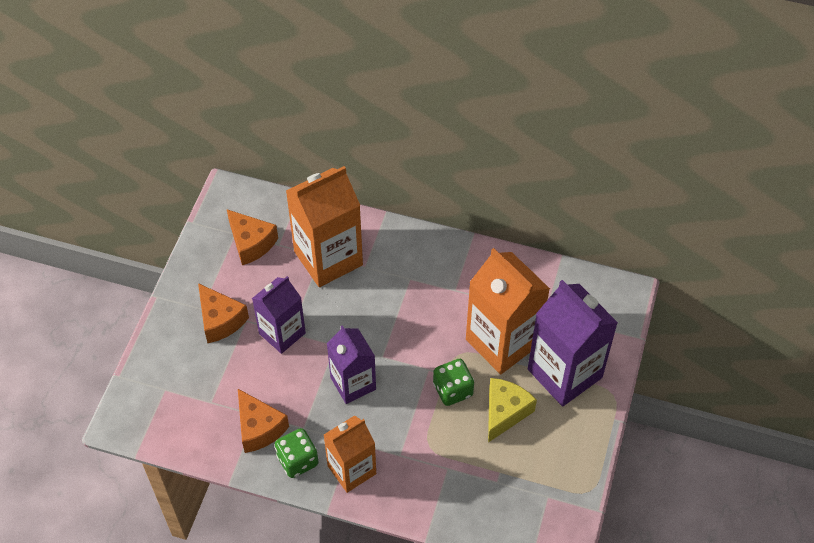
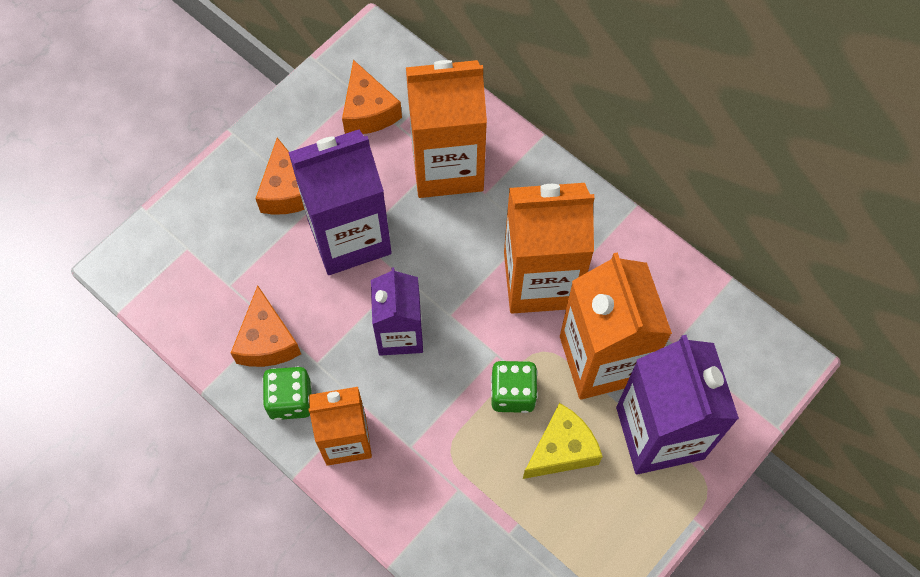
camera: 25 degrees right, 10 degrees up
(282, 333) = (349, 236): purple carton -> purple carton, size x1.58
(433, 308) = (540, 280): none -> orange carton

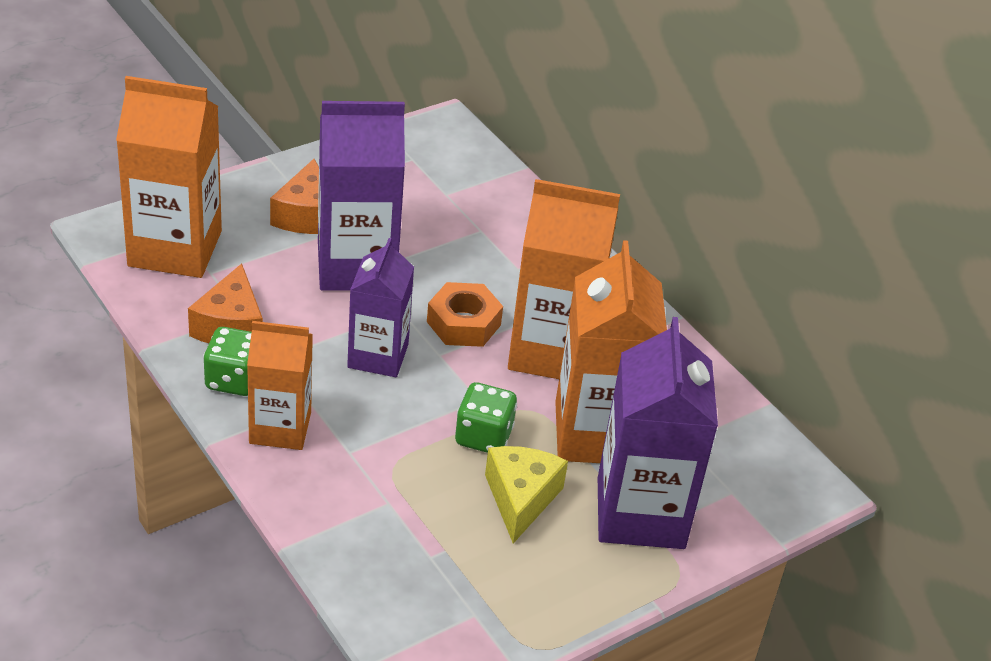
camera: 10 degrees right, 25 degrees down
(368, 111) = (418, 176): orange cheese -> none
(447, 166) = (485, 237): orange carton -> orange carton (175, 248)
(459, 273) = (463, 323): none -> orange nut
(562, 450) = (521, 498): yellow cheese -> yellow cheese turned 60 degrees counterclockwise

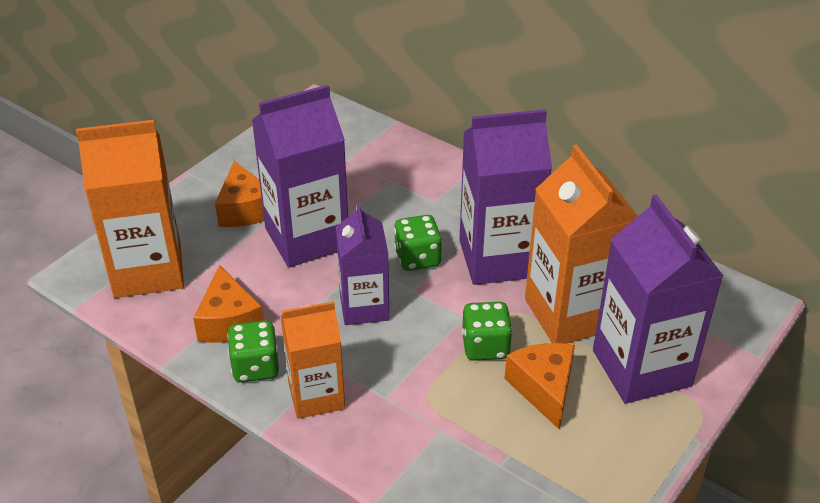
camera: 15 degrees left, 0 degrees up
(463, 323) = (417, 258): orange nut -> green dice
(521, 498) = (544, 389): yellow cheese -> orange cheese
(552, 351) = (498, 258): orange carton -> purple carton

